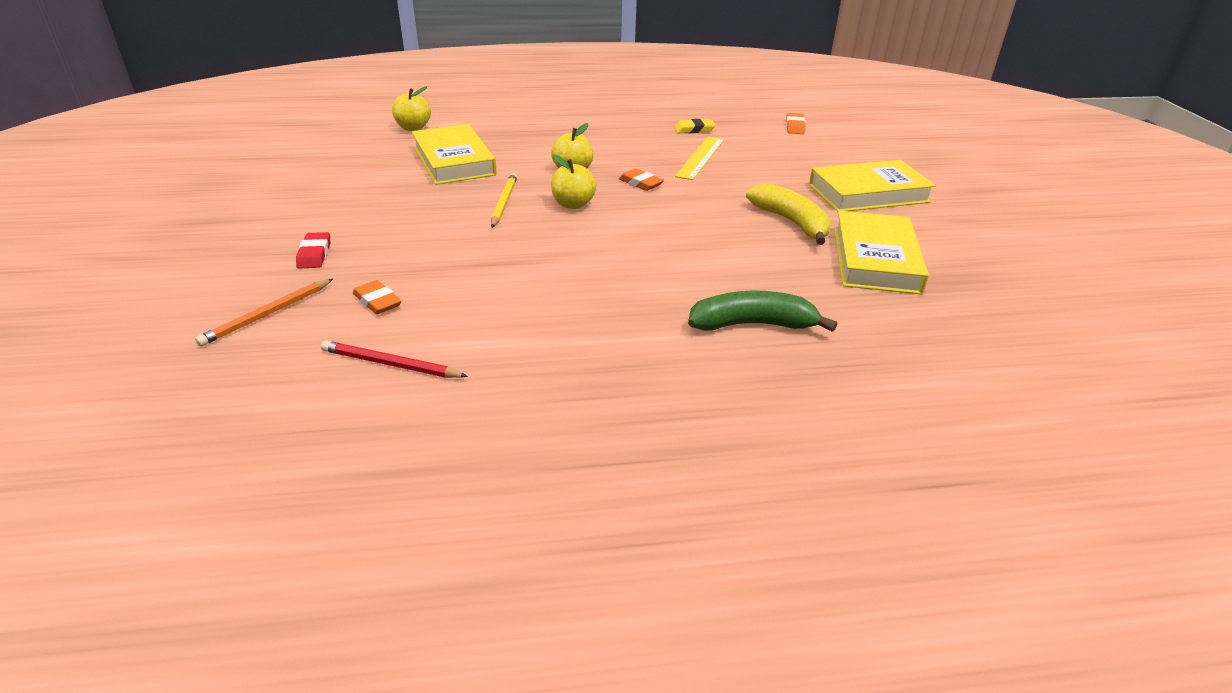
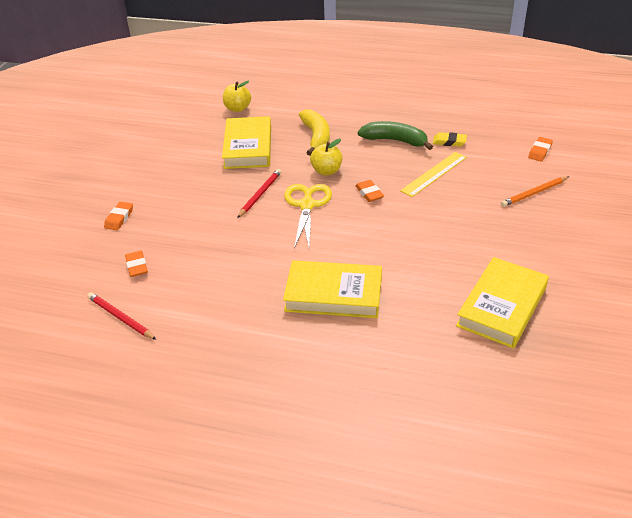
camera: 25 degrees right, 5 degrees up
(268, 314) = (72, 262): orange pencil -> orange pencil (534, 193)
(314, 254) = (119, 218): red eraser -> orange eraser
(503, 202) = (260, 194): yellow pencil -> red pencil
(573, 204) = (307, 205): yellow apple -> yellow scissors
(752, 324) = (363, 344): green banana -> green banana (395, 141)
(791, 222) = (461, 255): yellow banana -> yellow banana (316, 137)
(868, 193) = (549, 238): yellow book -> yellow book (333, 294)

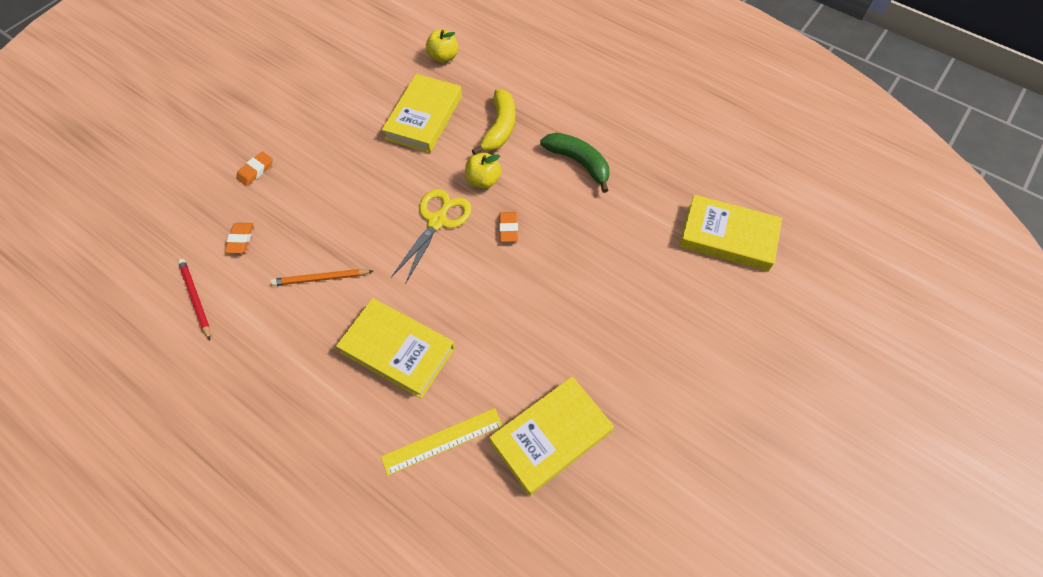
camera: 20 degrees right, 20 degrees up
(260, 194) = (400, 189): red pencil -> none
(434, 174) = (591, 226): yellow ruler -> yellow ruler (442, 441)
(449, 142) = (636, 185): yellow eraser -> none
(534, 193) = (682, 296): orange pencil -> orange pencil (321, 279)
(540, 151) = (728, 236): orange eraser -> yellow book

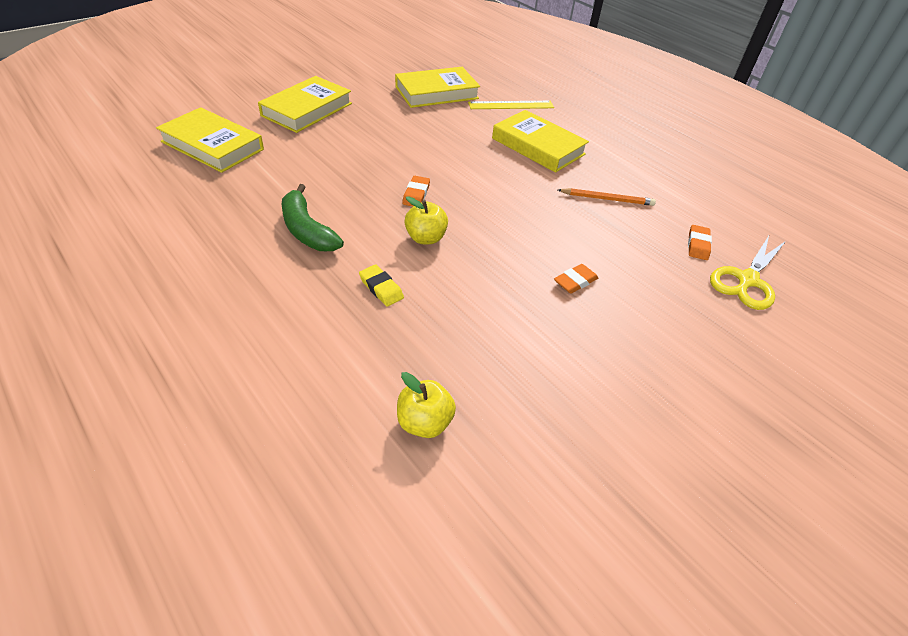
camera: 170 degrees left, 15 degrees down
(195, 298) = (725, 210): red pencil -> none
(255, 170) = (705, 310): orange eraser -> orange eraser (575, 281)
(424, 117) = (479, 326): yellow book -> yellow book (307, 109)
(437, 221) = (487, 215): yellow scissors -> yellow scissors (747, 280)
(499, 128) = (381, 288): yellow banana -> yellow eraser

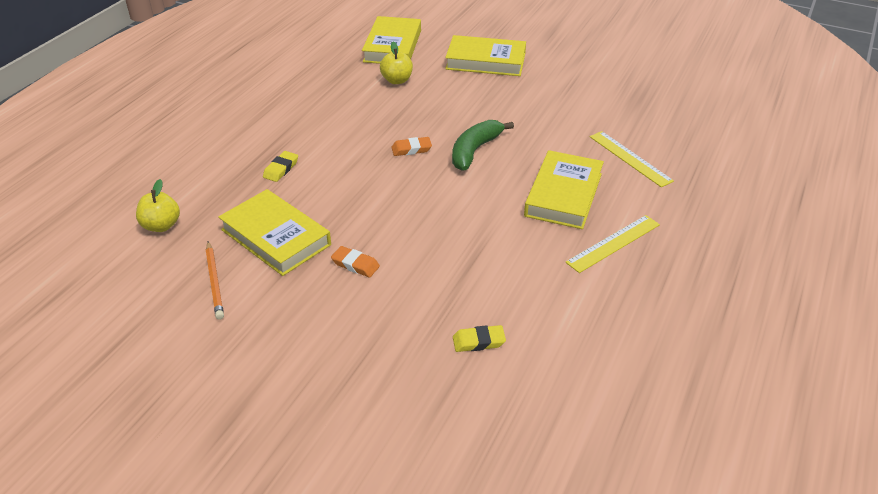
camera: 70 degrees right, 5 degrees down
(307, 230) = (324, 118): green banana -> green banana (475, 151)
(425, 238) = (355, 171): yellow apple -> yellow apple (397, 80)
(436, 93) = (597, 110): yellow book -> yellow book (275, 237)
(607, 149) = (613, 243): none -> yellow ruler
(607, 199) = (508, 260): orange pencil -> orange pencil (215, 281)
(698, 245) = (478, 341): orange eraser -> yellow eraser
(747, 280) = (443, 389): yellow scissors -> none

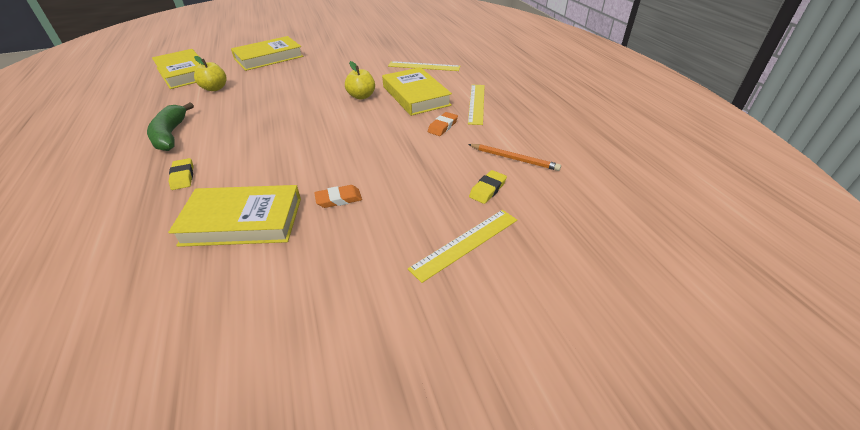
camera: 45 degrees left, 0 degrees up
(161, 226) = (96, 282): yellow apple -> yellow apple (361, 96)
(215, 281) = (224, 287): orange pencil -> orange pencil (514, 158)
(392, 372) = (465, 243): none -> yellow ruler
(411, 149) = (282, 117): orange eraser -> orange eraser (442, 126)
(475, 151) = (329, 100): green banana -> green banana (170, 135)

